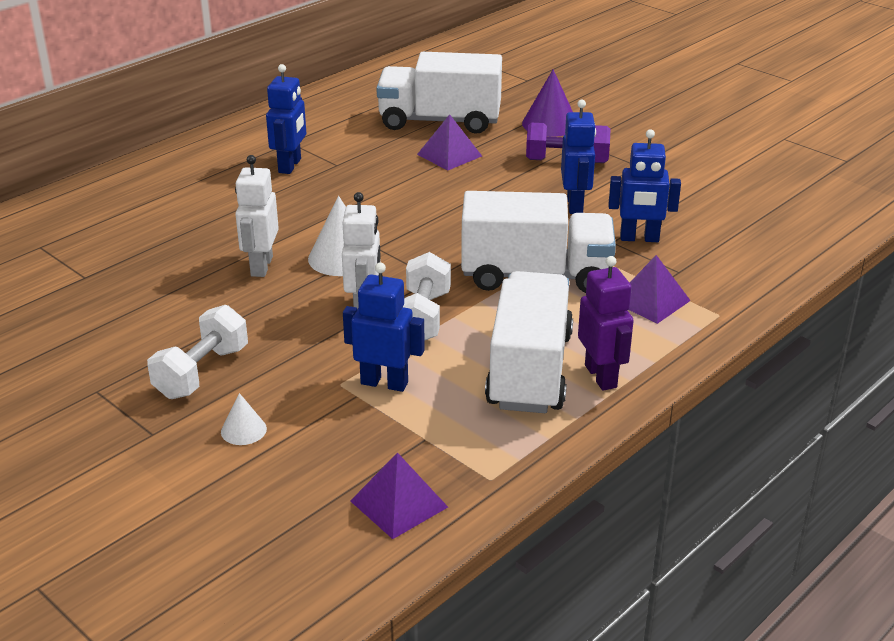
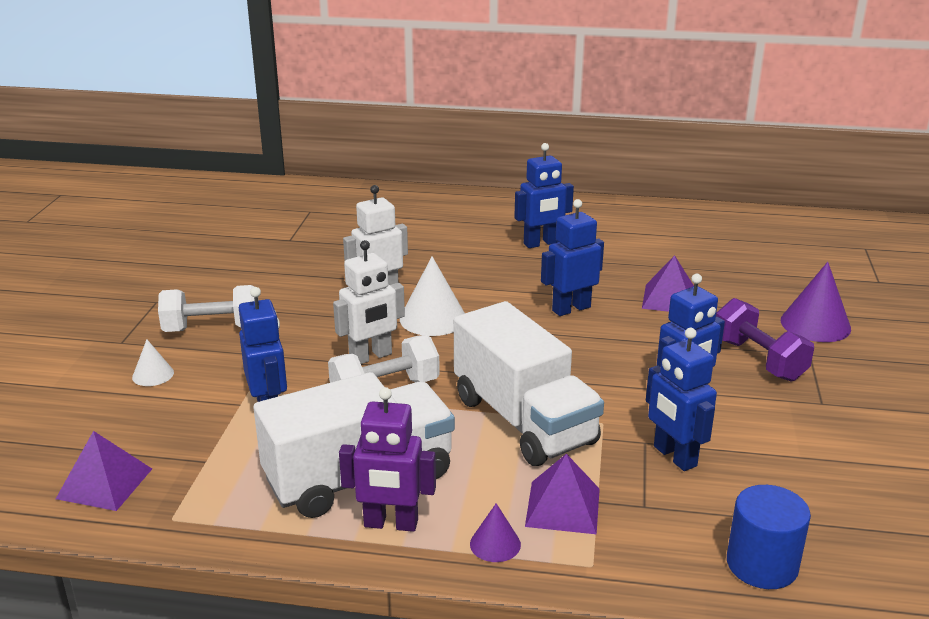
camera: 55 degrees right, 5 degrees down
(410, 196) = (571, 309): none -> blue robot
(440, 121) = (721, 272): white truck -> none
(601, 376) = (391, 524): purple robot -> purple robot turned 60 degrees clockwise
(664, 342) = (495, 544): none -> purple cone
(770, 258) = (762, 565): none -> blue cylinder

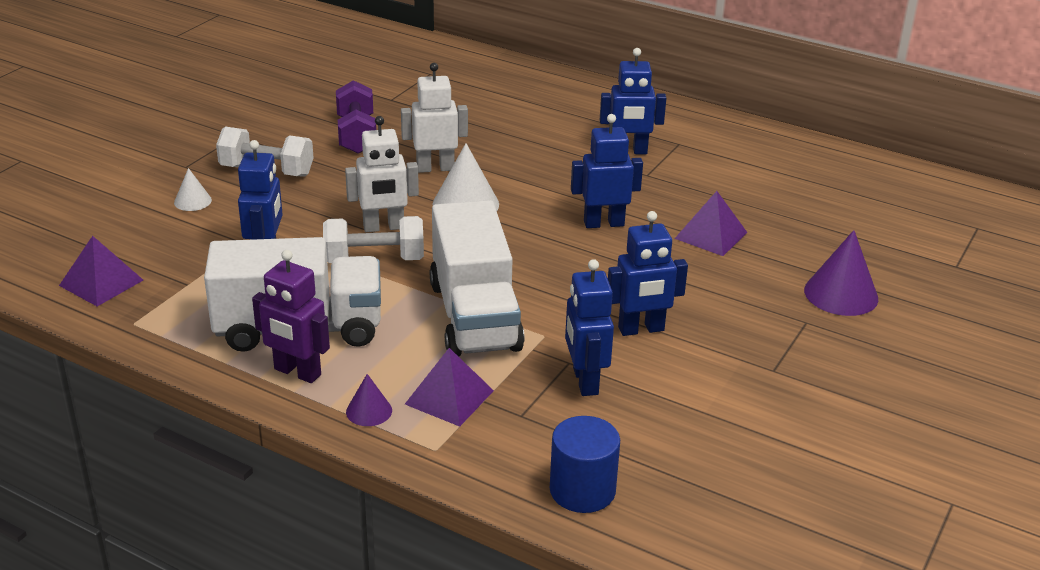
camera: 20 degrees right, 5 degrees up
(759, 359) = (748, 314): purple dumbbell -> purple dumbbell (357, 135)

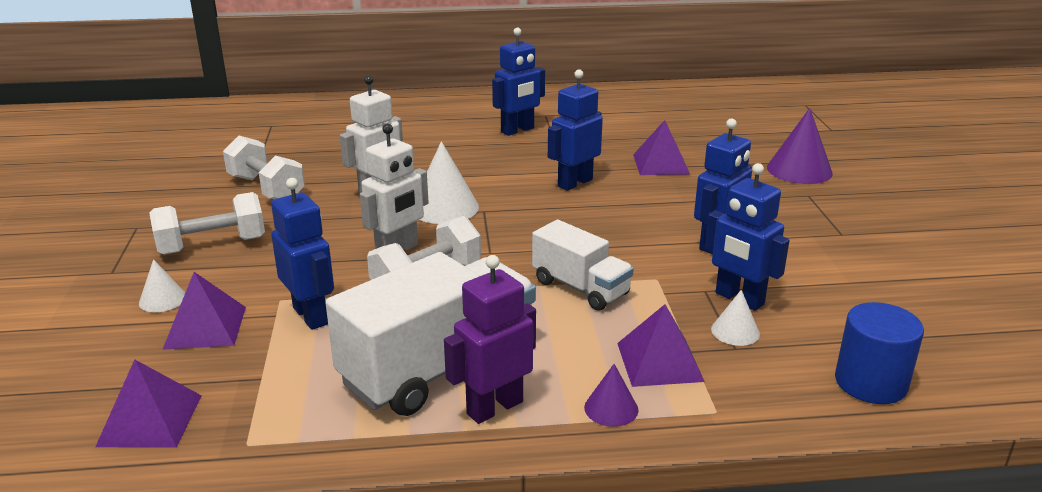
camera: 35 degrees left, 5 degrees down
(195, 233) = (205, 327): none -> purple pyramid
(297, 372) = (494, 407): purple robot -> purple robot turned 150 degrees clockwise
(357, 135) = (266, 189): purple dumbbell -> white dumbbell
(474, 316) = (580, 288): white truck -> white truck, size x0.58
(540, 403) = (735, 331): none -> white cone

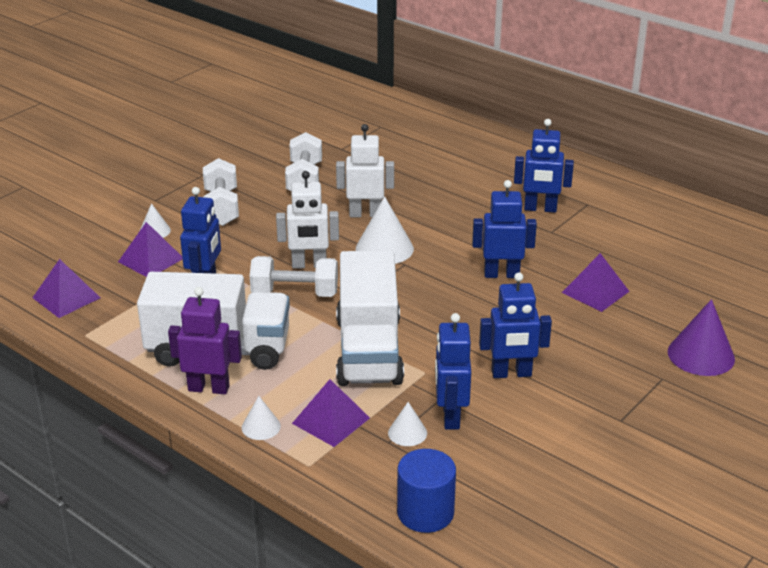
camera: 45 degrees right, 5 degrees up
(212, 245) = (222, 208): white dumbbell -> white dumbbell turned 60 degrees clockwise
(580, 288) = (369, 350): white truck -> white truck, size x1.72
(611, 408) = (261, 427): purple cone -> white cone

